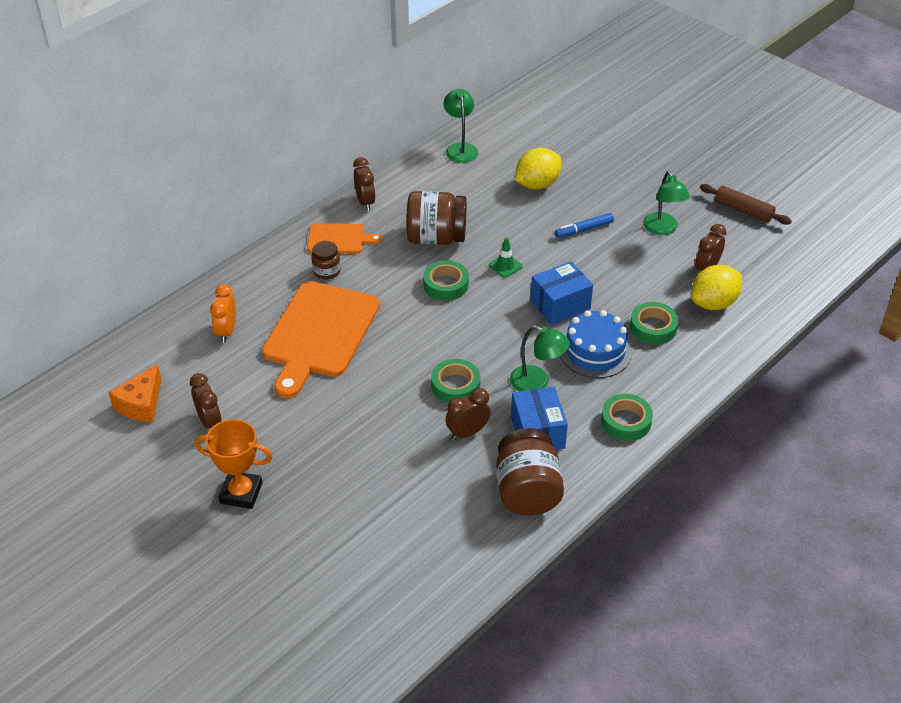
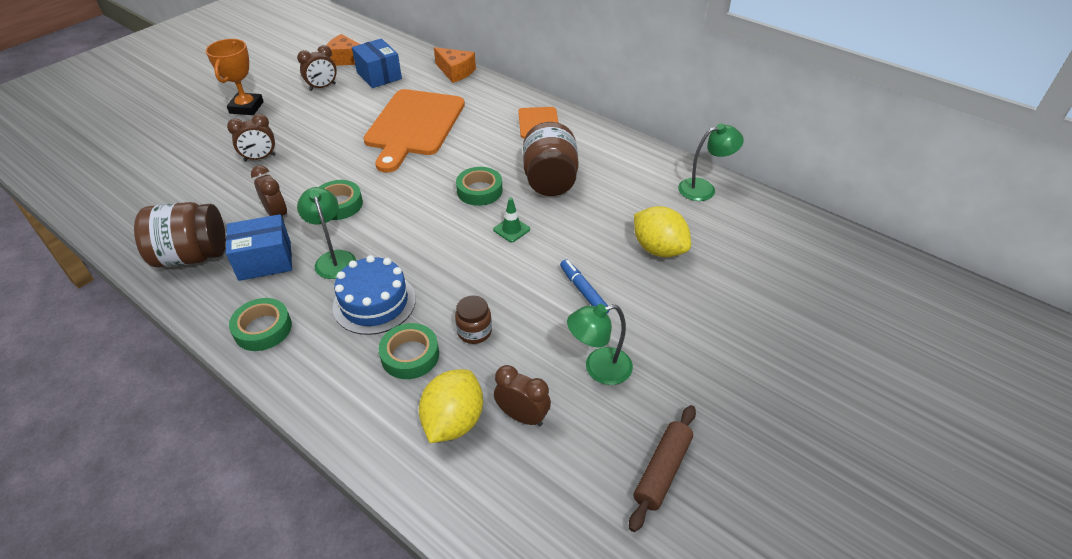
camera: 85 degrees right, 0 degrees up
(207, 300) = (455, 72): none -> orange cheese
(226, 332) = (419, 83): orange clock -> none
(319, 334) = (414, 125): orange cutting board -> orange cutting board turned 90 degrees counterclockwise
(326, 271) = (494, 122): brown jar -> brown jar (474, 332)
(365, 202) = (595, 135): brown clock -> brown clock (260, 158)
(537, 383) = (333, 258): green lamp -> green lamp turned 135 degrees clockwise
(560, 305) = (450, 273): blue box -> blue box (379, 75)
(713, 303) = (453, 421): yellow lemon -> yellow lemon turned 60 degrees clockwise

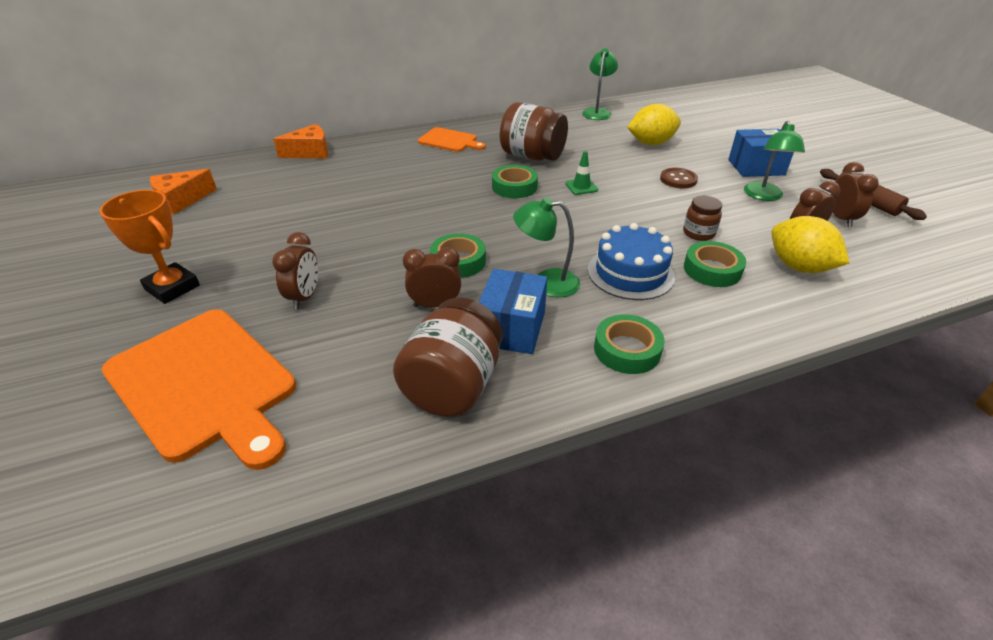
camera: 60 degrees left, 5 degrees down
(322, 87) = (216, 226): brown clock -> brown clock (841, 219)
(379, 75) = (249, 189): blue box -> blue box (756, 167)
(414, 125) = (372, 192): orange cutting board -> orange cutting board (205, 384)
(583, 291) = (678, 179): blue marker -> brown button

